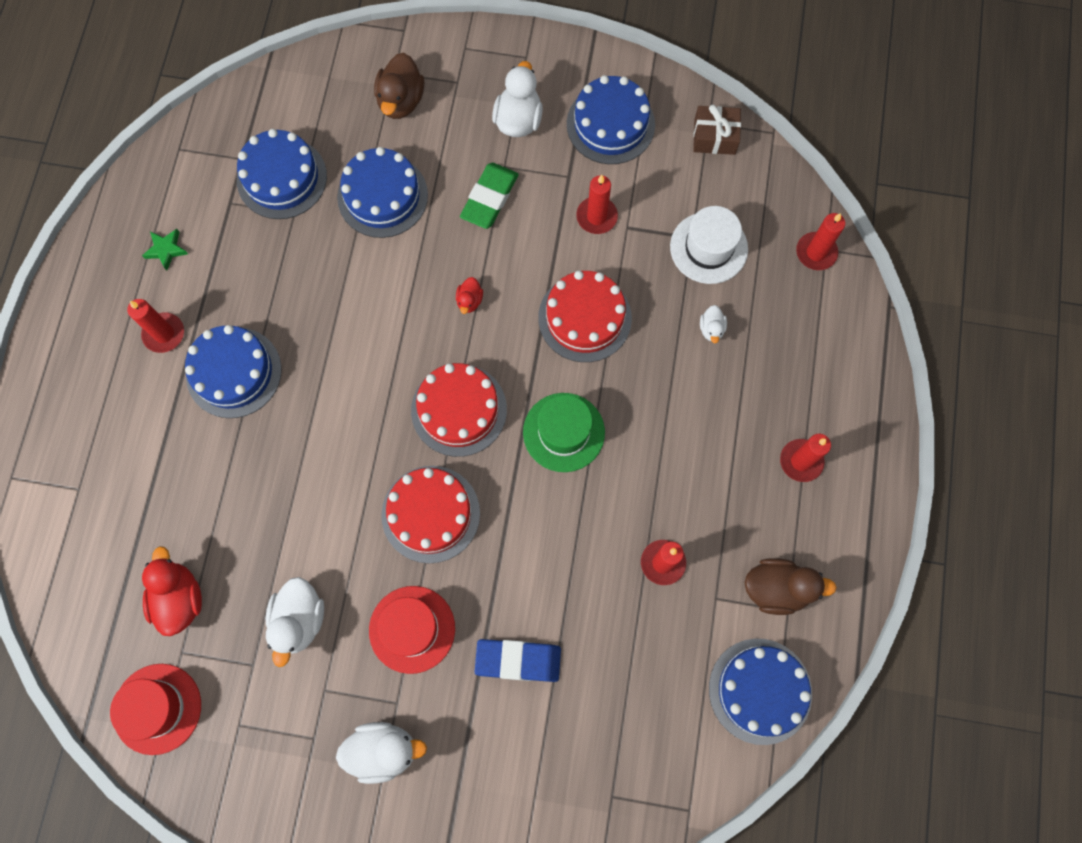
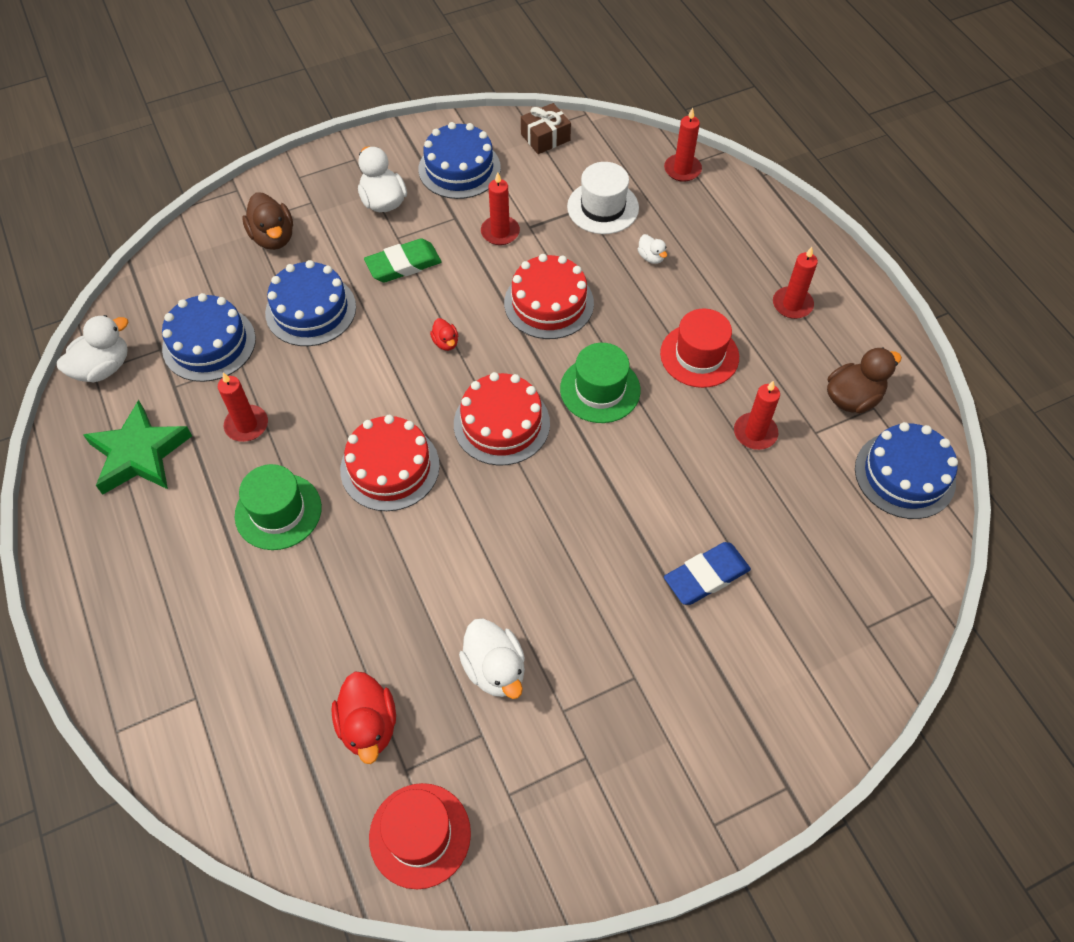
camera: 35 degrees left, 15 degrees down
(164, 334) = (187, 520): red candle -> red candle (246, 425)
(166, 250) = (139, 454): green star -> green star, size x2.20
(179, 598) = (368, 725): red duck -> red duck turned 150 degrees counterclockwise
(234, 372) = (278, 511): blue cake -> green hat
(383, 750) = (655, 723): white duck -> white duck (103, 368)
(412, 629) = (599, 611): red hat -> red hat (699, 355)
(430, 514) = (542, 513): red cake -> red cake (390, 467)
(489, 198) = (403, 264): green eraser -> green eraser turned 75 degrees clockwise

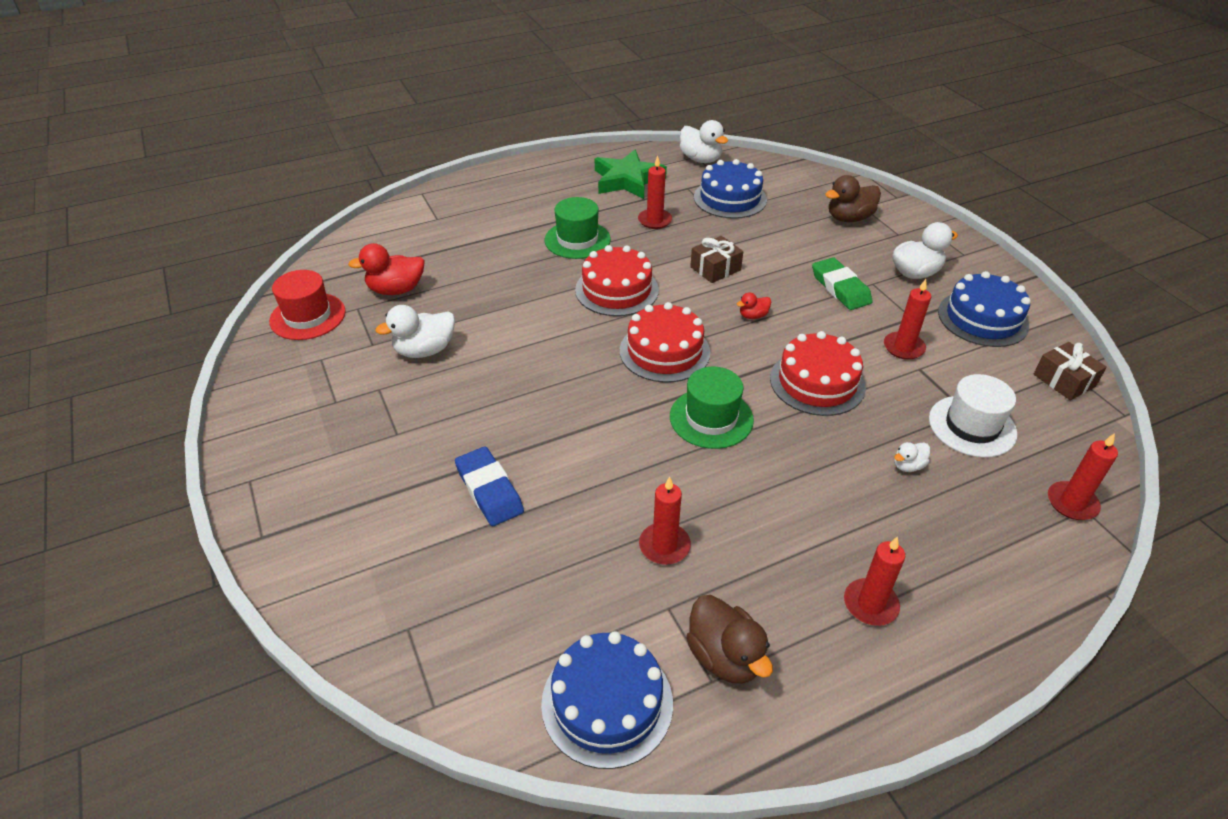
camera: 90 degrees right, 15 degrees down
(311, 310) = (774, 242): blue cake -> none
(357, 369) = (715, 268): none -> brown gift
(699, 355) = (769, 502): red hat -> none

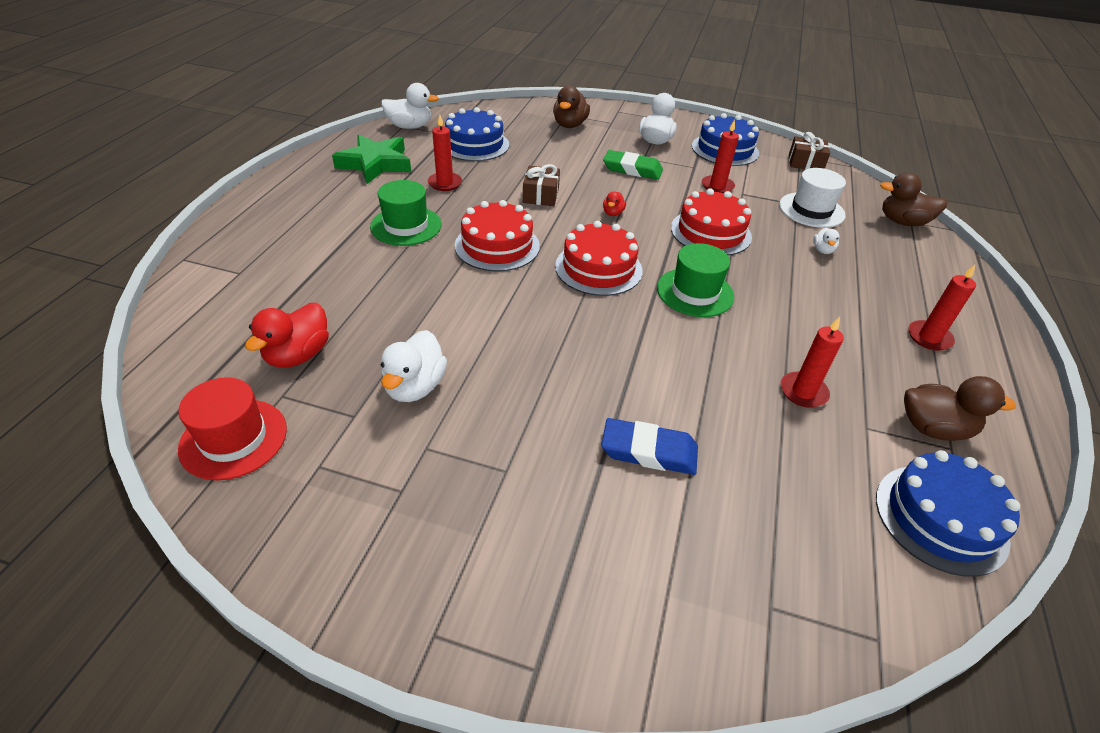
camera: 50 degrees left, 0 degrees up
(1072, 503) = (903, 222): red candle -> brown duck

